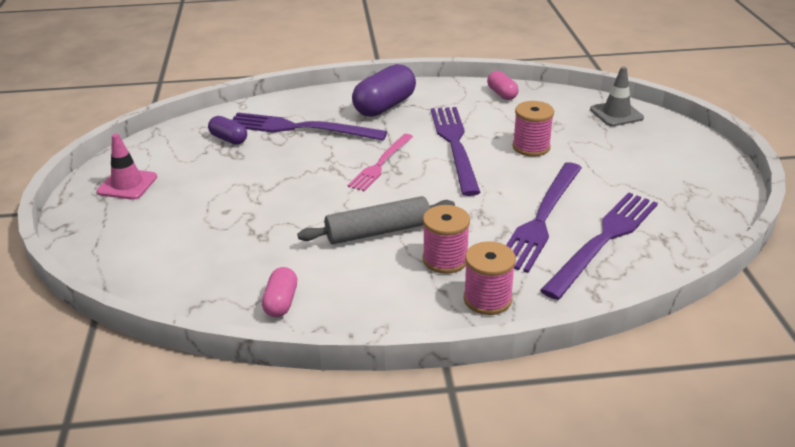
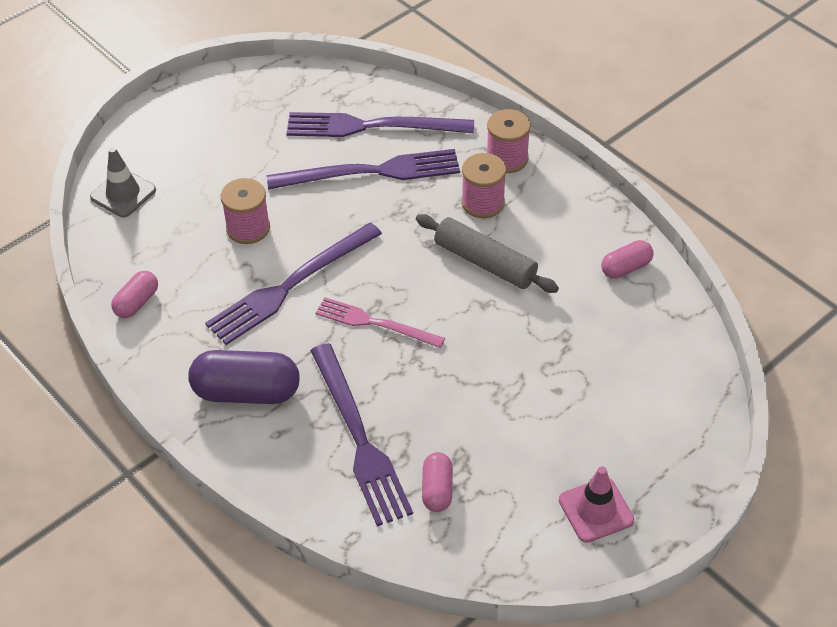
camera: 125 degrees left, 15 degrees up
(229, 139) = (437, 490): purple capsule -> pink capsule
(381, 164) = (375, 323): pink fork -> pink fork turned 150 degrees counterclockwise

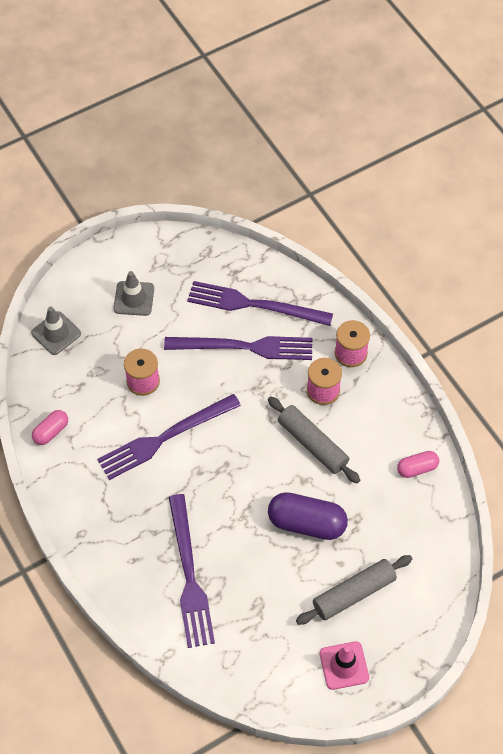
camera: 10 degrees right, 10 degrees up
(217, 142) = (134, 298): none -> grey traffic cone
(246, 392) = (117, 522): purple capsule -> purple capsule (307, 523)
(375, 323) = (220, 482): pink fork -> none
(437, 490) = (235, 627): pink capsule -> none
(585, 422) = (354, 593): none -> grey rolling pin

